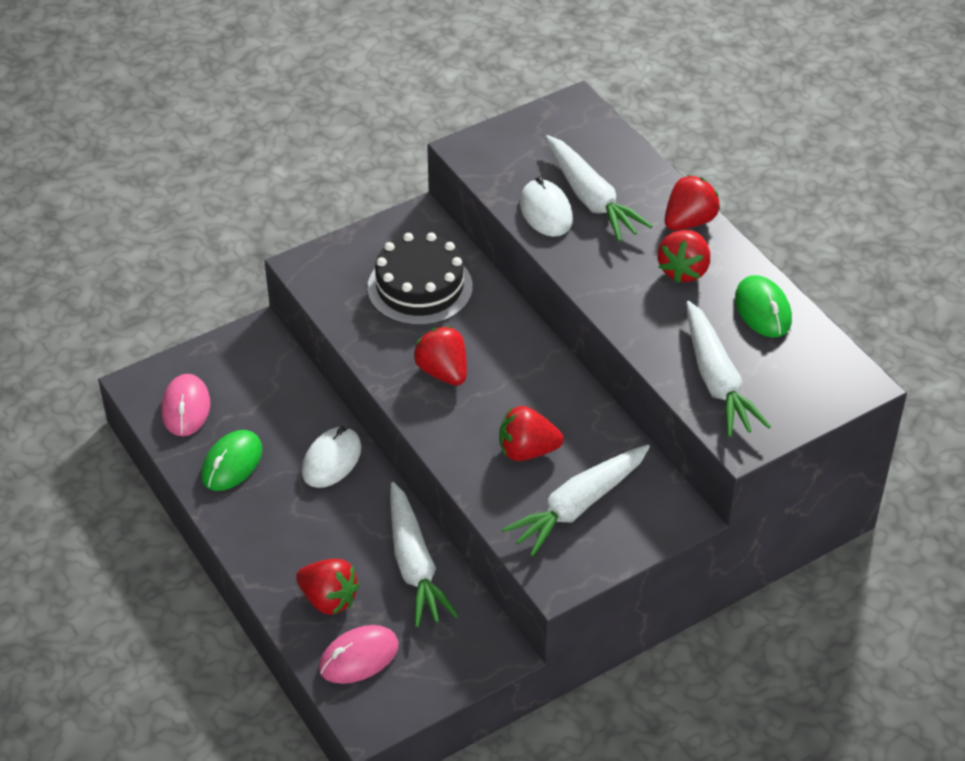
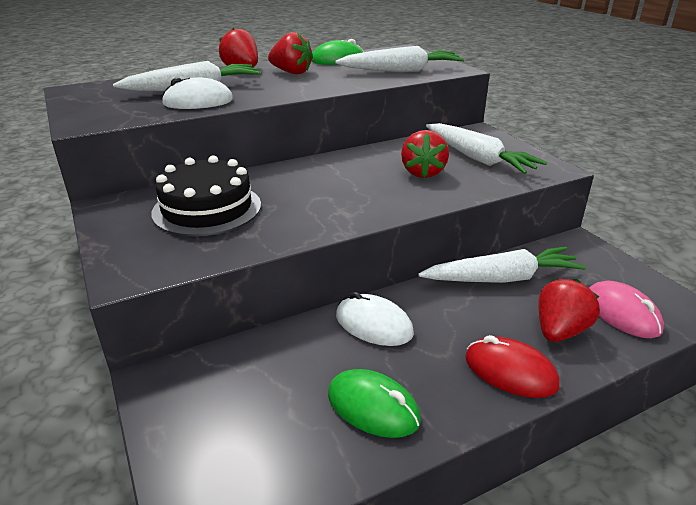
camera: 85 degrees left, 15 degrees down
(186, 408) = (265, 458): pink mouse -> none
(272, 554) = (510, 371): none -> red mouse
(443, 372) = (326, 202): red strawberry -> none

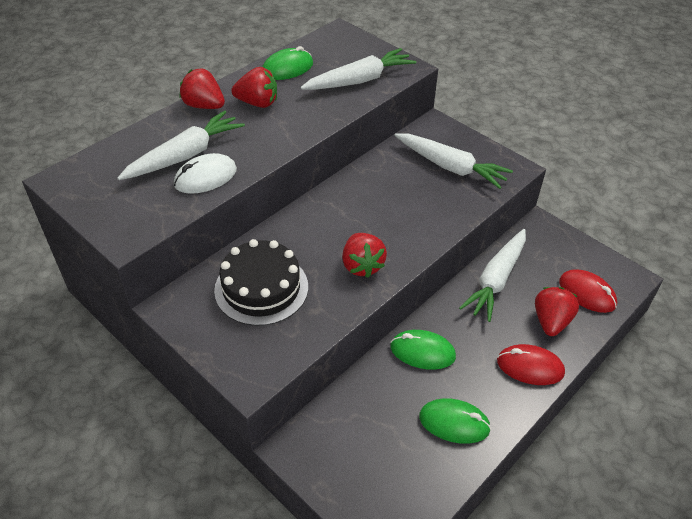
camera: 20 degrees left, 15 degrees up
(373, 324) = (422, 352): white mouse -> green mouse
(423, 172) = (414, 197): red strawberry -> red strawberry (362, 265)
(502, 278) = (496, 280): white carrot -> white carrot turned 150 degrees clockwise
(622, 313) = (587, 293): pink mouse -> red mouse

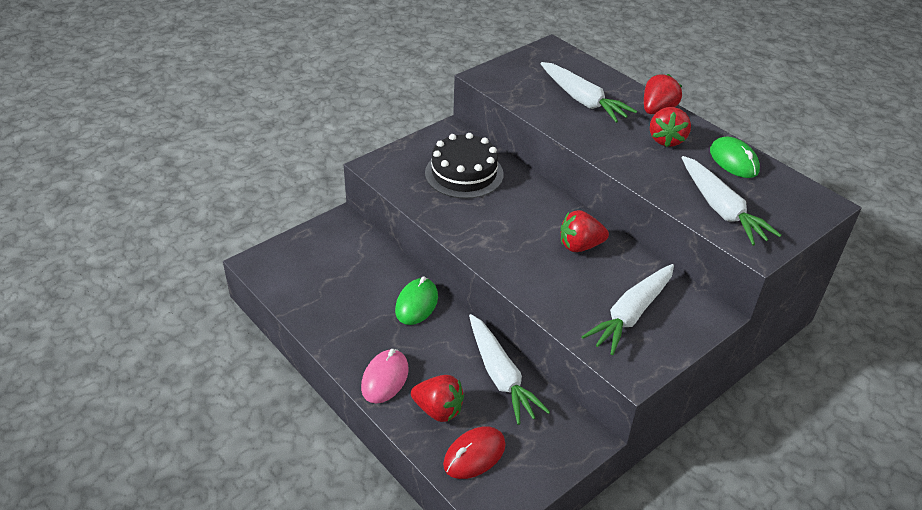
camera: 95 degrees right, 5 degrees down
(205, 177) = (553, 110): white mouse -> none
(362, 265) = (483, 231): red strawberry -> red strawberry (580, 246)
(454, 423) = (339, 313): green mouse -> none
(496, 280) = (500, 376): white carrot -> white carrot turned 150 degrees counterclockwise
(530, 367) = (385, 378): red mouse -> pink mouse

